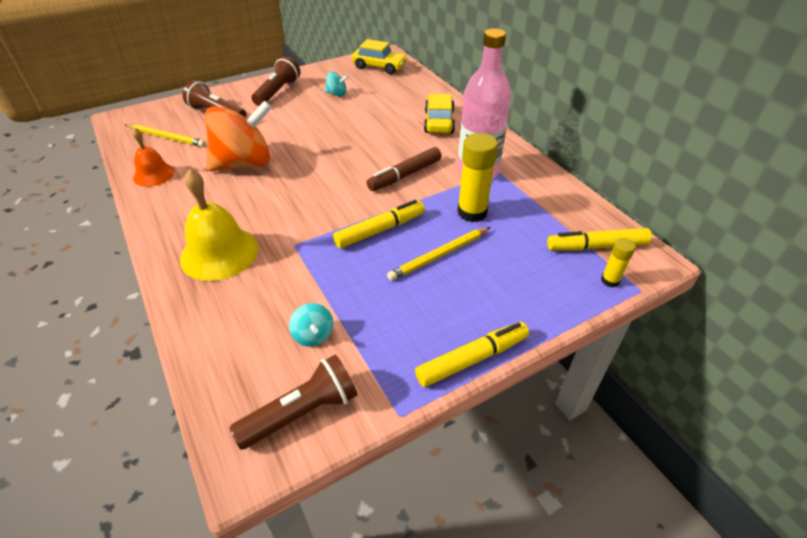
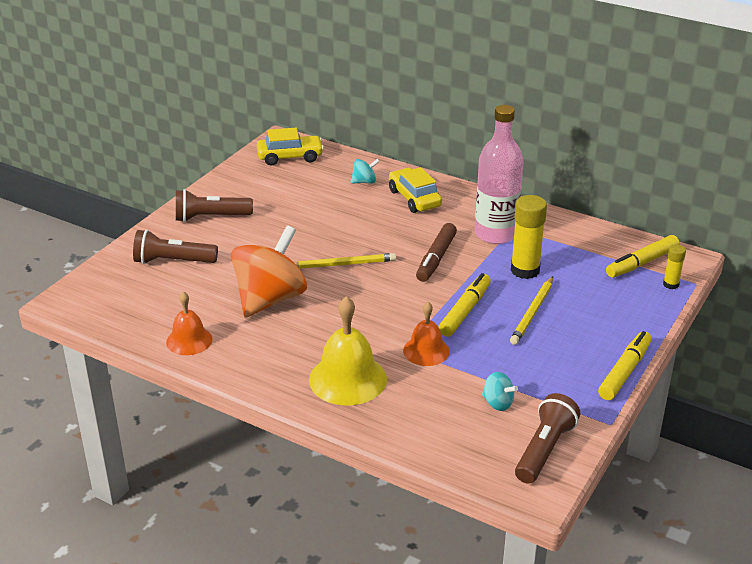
camera: 30 degrees left, 10 degrees down
(166, 137) = (150, 302): yellow pencil -> yellow pencil (342, 264)
(277, 92) = (210, 217): brown flashlight -> brown flashlight turned 90 degrees counterclockwise
(308, 254) = (426, 351): none -> orange bell
(337, 94) = (279, 200): turquoise spinning top -> turquoise spinning top (364, 182)

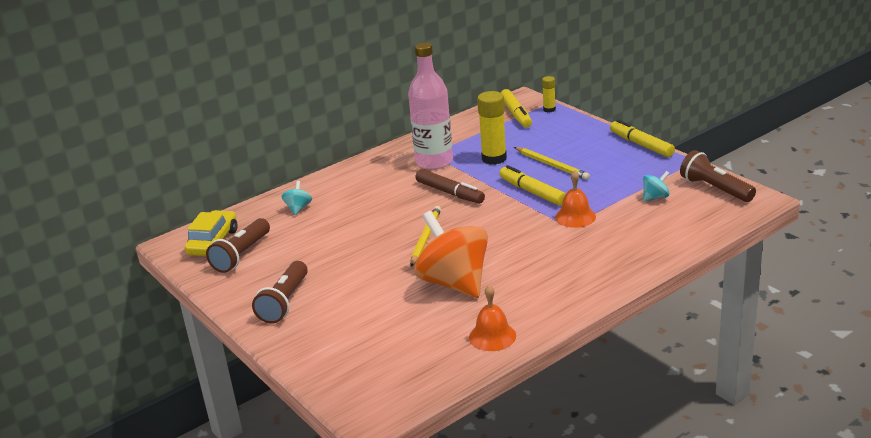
camera: 65 degrees left, 5 degrees down
(173, 261) = (348, 334): brown flashlight -> brown flashlight (242, 255)
(347, 379) = (594, 258): yellow bell -> none
(414, 198) = (349, 188): yellow car -> none

